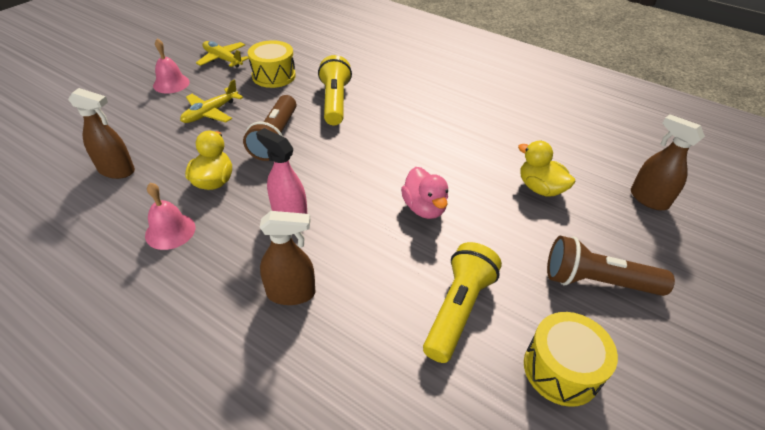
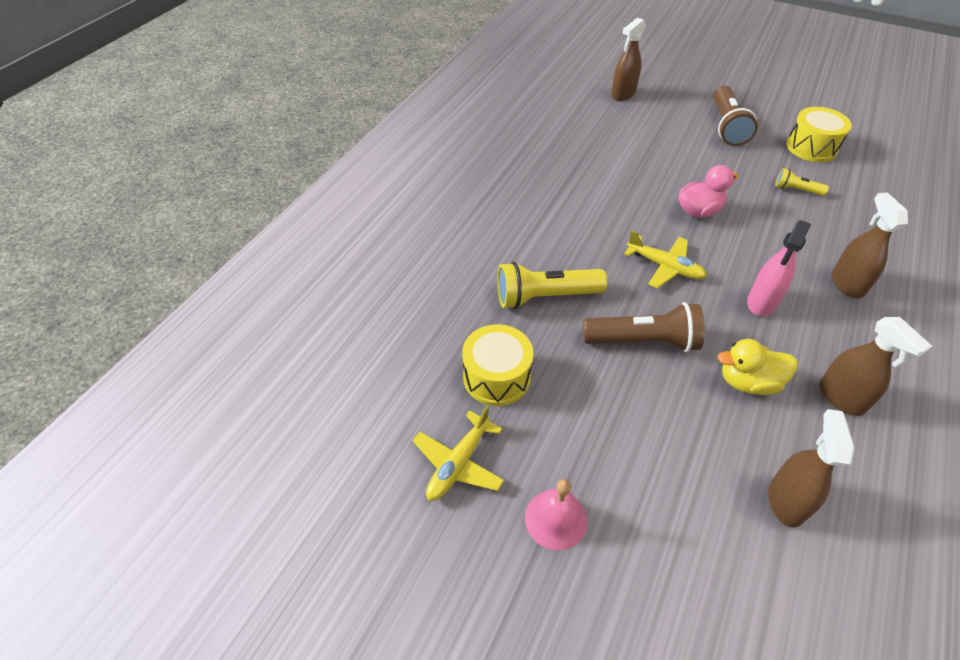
camera: 95 degrees left, 5 degrees up
(170, 231) = (841, 398): pink bell -> brown spray bottle
(210, 113) = (617, 431): yellow plane -> yellow plane (665, 267)
(458, 309) = (796, 190): yellow flashlight -> yellow flashlight, size x0.52
(540, 188) = (636, 145): yellow duck -> none

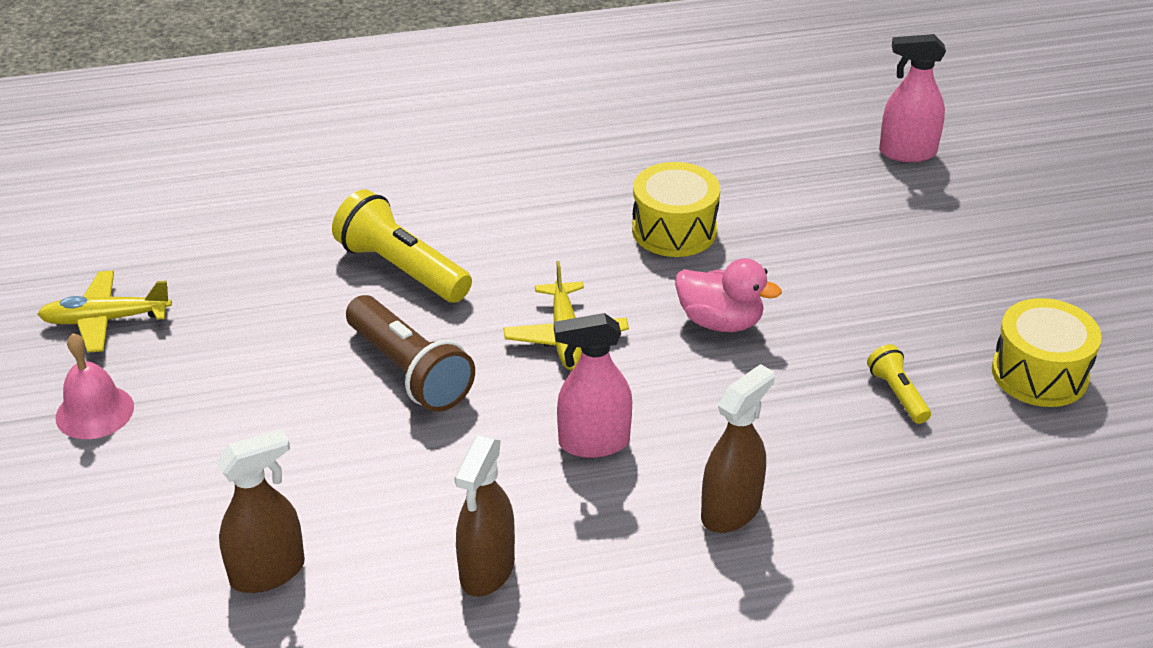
camera: 50 degrees right, 10 degrees down
(496, 377) = (242, 291): yellow drum -> yellow drum (674, 230)
(623, 94) = (907, 152): brown spray bottle -> pink spray bottle
(726, 126) = (968, 273): brown flashlight -> none
(748, 382) = (430, 480): yellow duck -> none

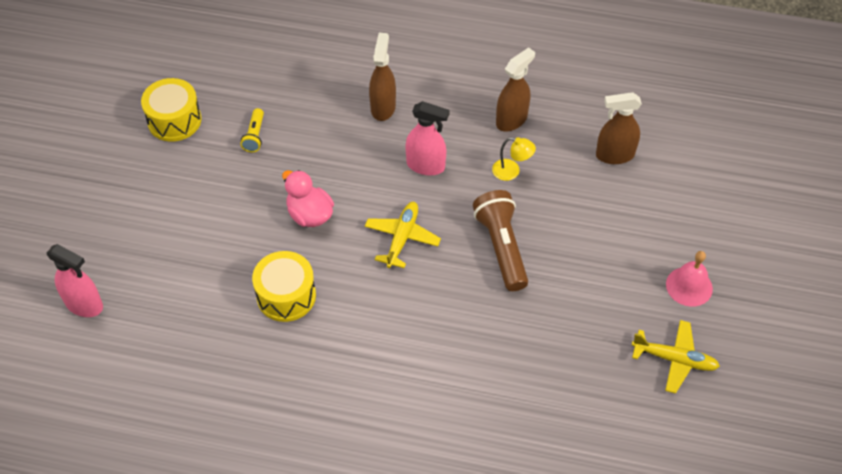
camera: 155 degrees left, 15 degrees up
(401, 269) = (474, 331): yellow flashlight -> none
(444, 482) = (511, 171): none -> yellow lamp
(731, 511) = (383, 107): brown spray bottle -> brown spray bottle turned 120 degrees clockwise

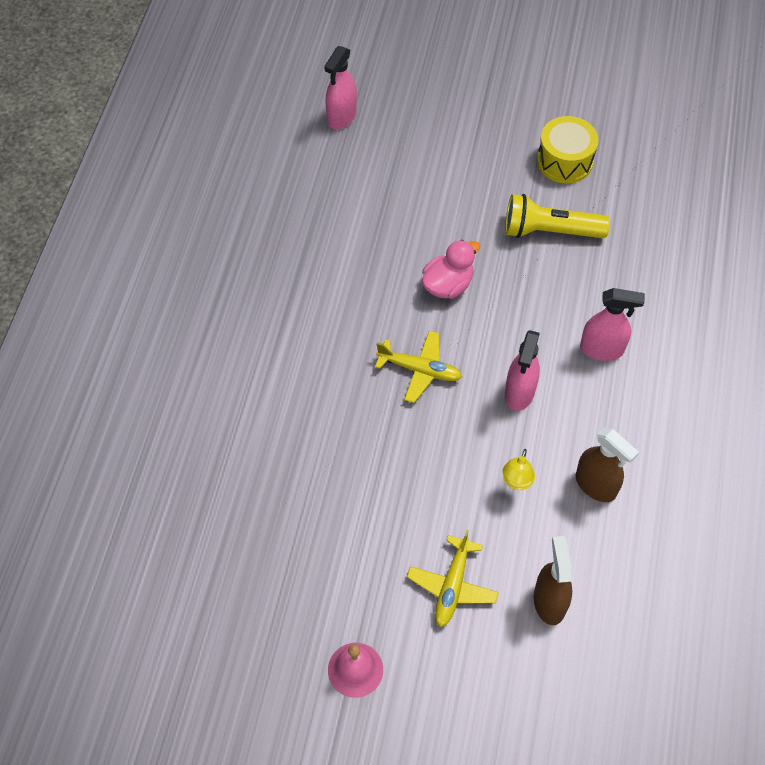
camera: 90 degrees right, 5 degrees up
(254, 136) = (549, 231): yellow flashlight -> yellow flashlight, size x1.92
(286, 296) = (348, 270): yellow drum -> none
(383, 107) = (602, 349): brown spray bottle -> pink spray bottle
(501, 247) = (409, 467): brown flashlight -> none
(675, 359) = (258, 641): yellow plane -> yellow plane (452, 586)

